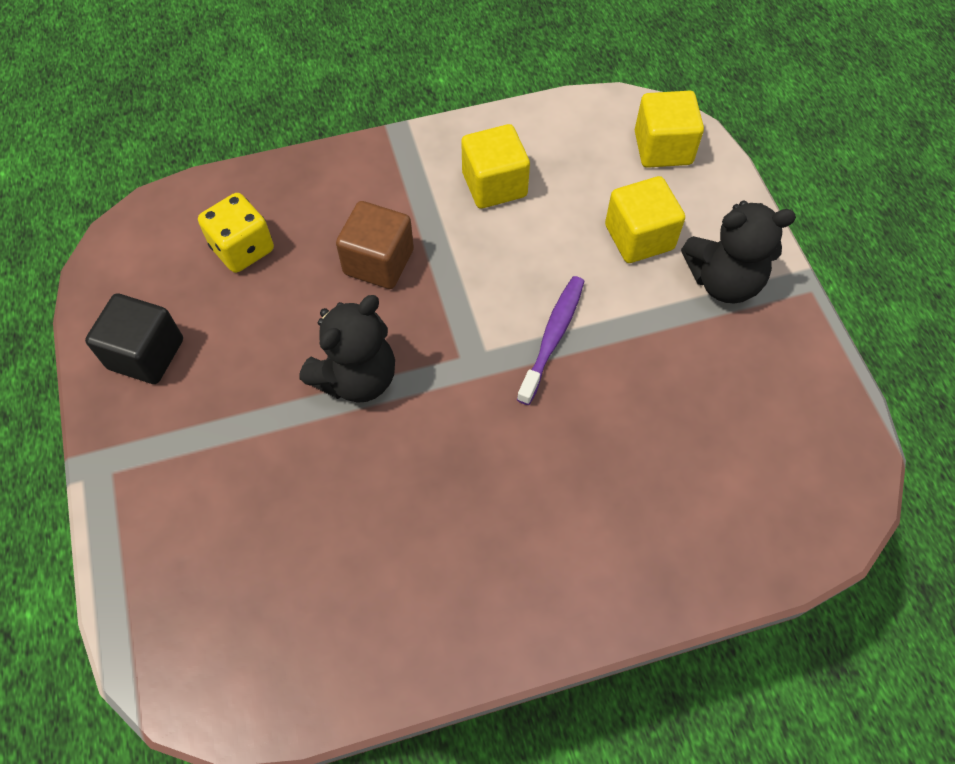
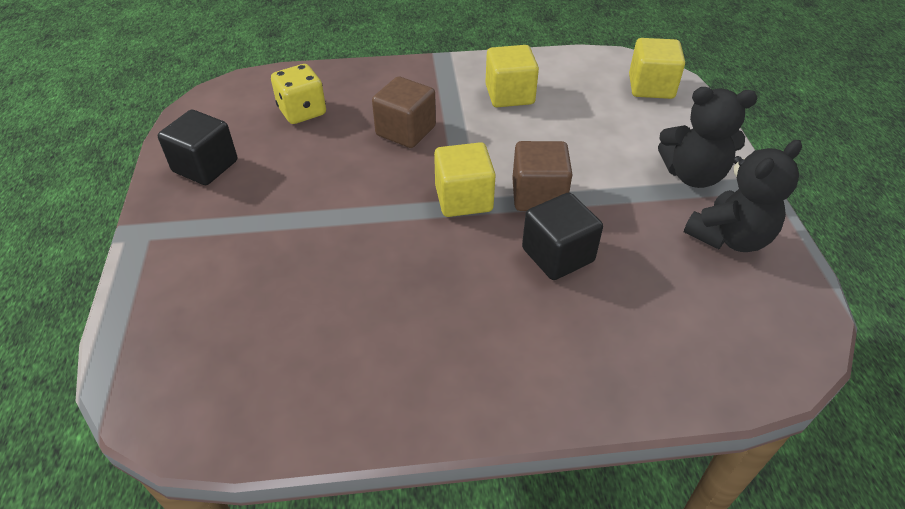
camera: 10 degrees right, 15 degrees down
(356, 377) = (367, 202): black teddy bear -> black teddy bear (729, 237)
(552, 337) = (538, 195): purple toothbrush -> brown cube
(586, 419) = (557, 255): none -> black cube
(639, 237) = (623, 139): yellow cube -> yellow cube (463, 199)

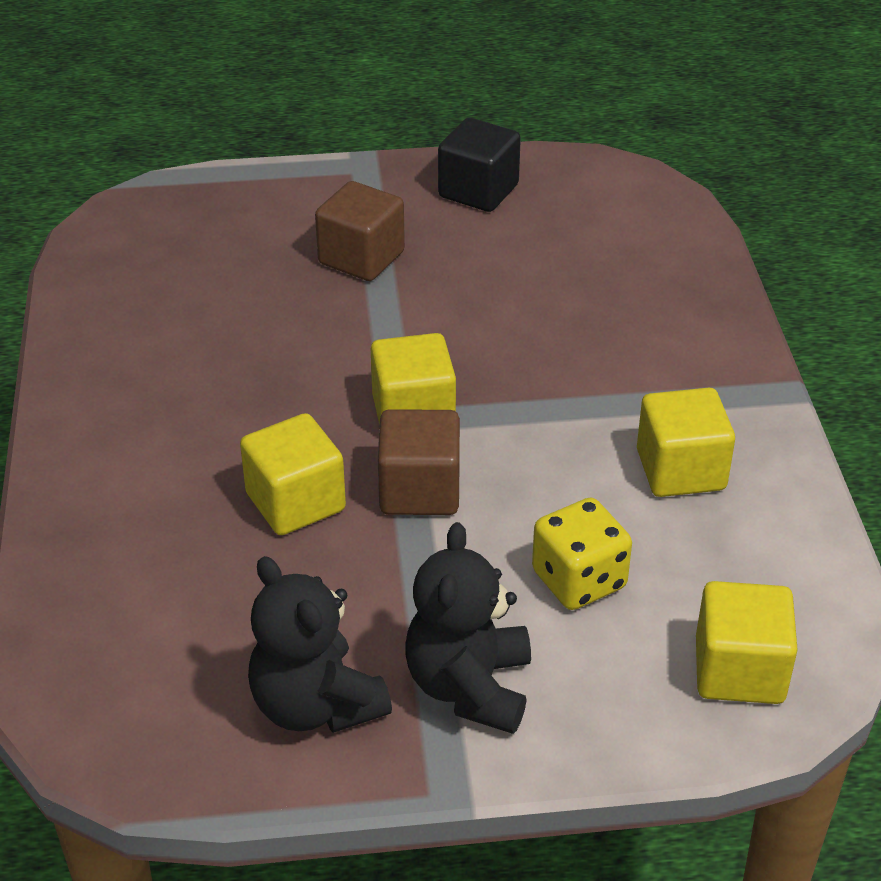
camera: 90 degrees right, 5 degrees down
(302, 111) = (604, 255): yellow dice -> yellow dice (579, 580)
(406, 131) = (566, 355): brown cube -> brown cube (361, 258)
(557, 255) = (295, 502): black cube -> yellow cube

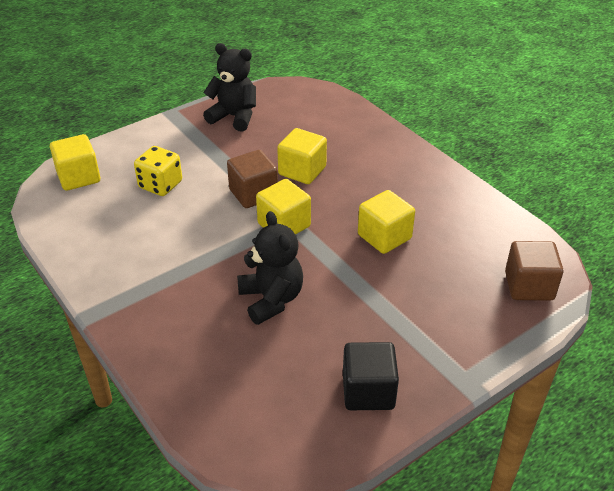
camera: 150 degrees right, 0 degrees up
(361, 258) = (392, 303): brown cube -> brown cube (529, 286)
(469, 686) = (183, 139): black teddy bear -> black teddy bear (271, 299)
(680, 470) = (135, 247): yellow cube -> yellow cube (384, 237)

